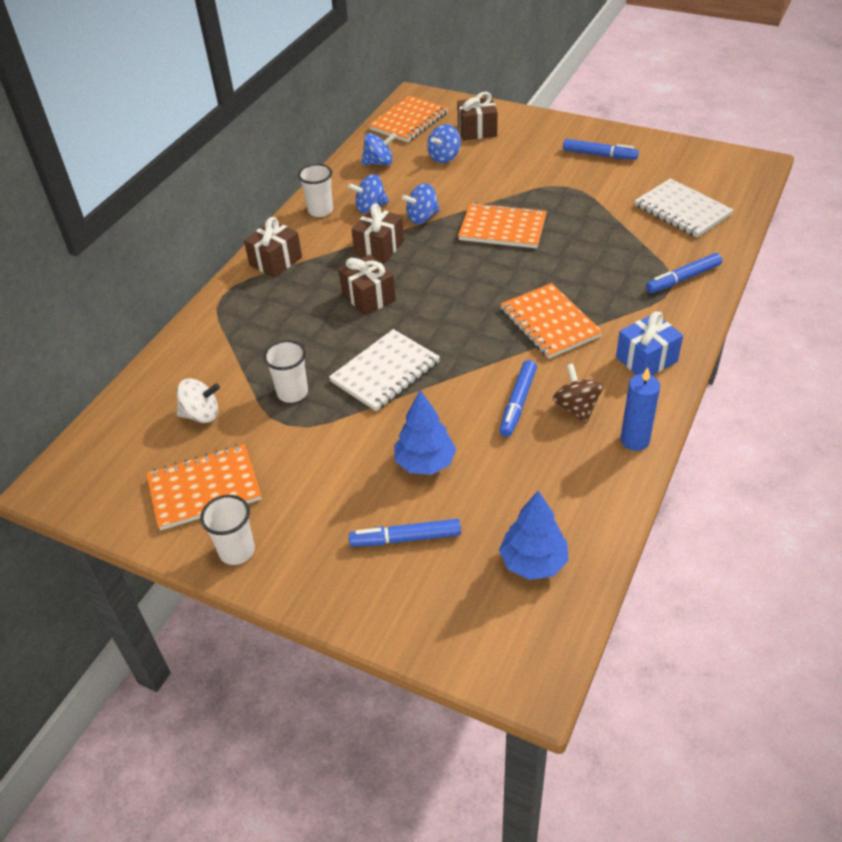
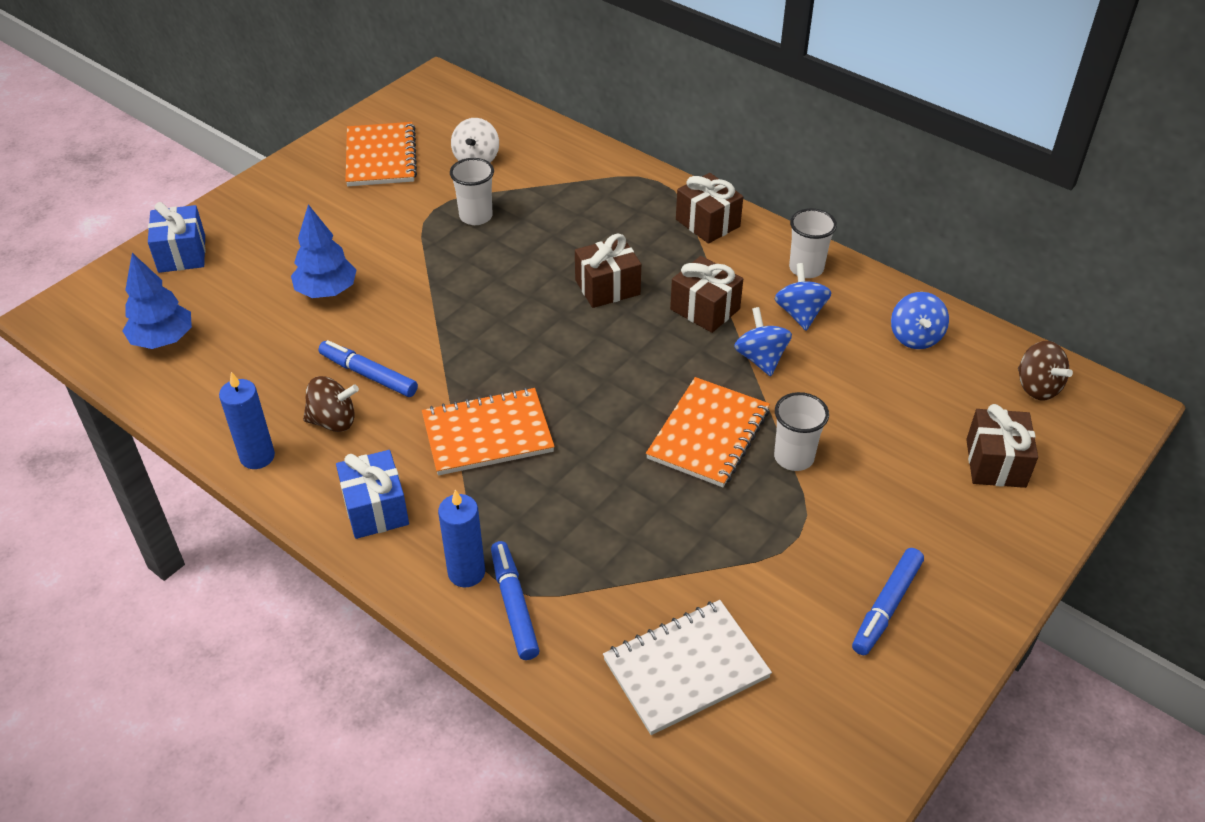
camera: 100 degrees right, 0 degrees up
(237, 551) = (300, 170): white cup -> white cup (794, 457)
(385, 372) = (472, 283): white notebook -> none
(403, 603) = (182, 254): none -> blue gift
(405, 538) = (246, 265): blue marker -> none
(409, 121) = (1037, 387): orange notebook -> brown spinning top
(444, 157) = (918, 409): blue spinning top -> none
(672, 304) = (466, 572): none -> blue candle

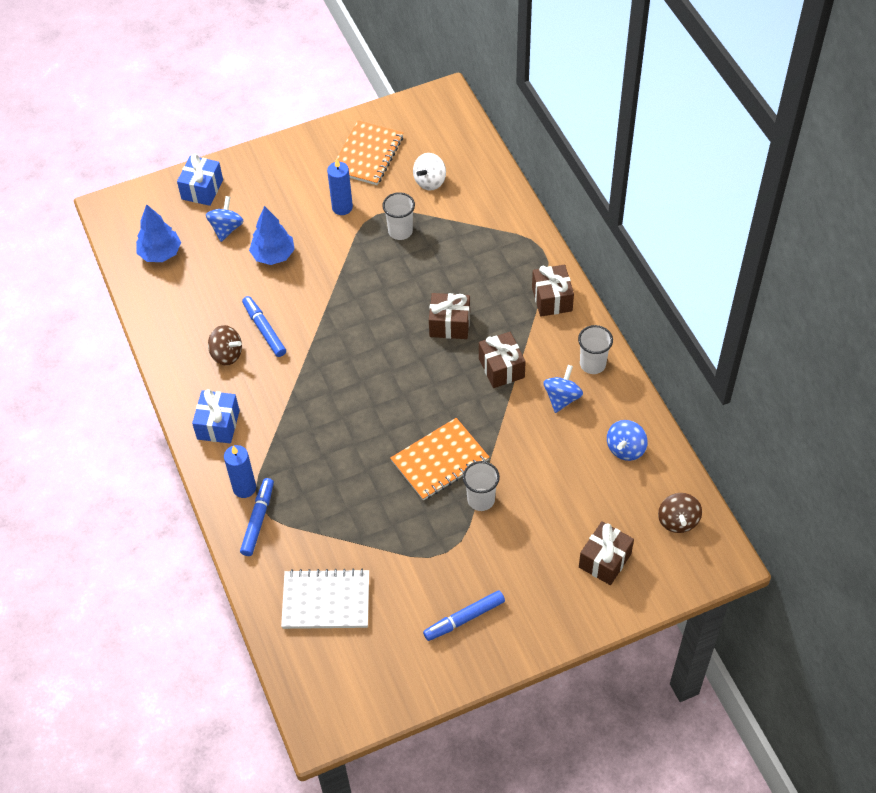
camera: 30 degrees right, 10 degrees up
(257, 457) = (172, 361): blue candle -> blue candle (342, 207)
(487, 434) = (309, 402): orange notebook -> none
(761, 358) = (511, 421): blue spinning top -> blue spinning top (226, 228)

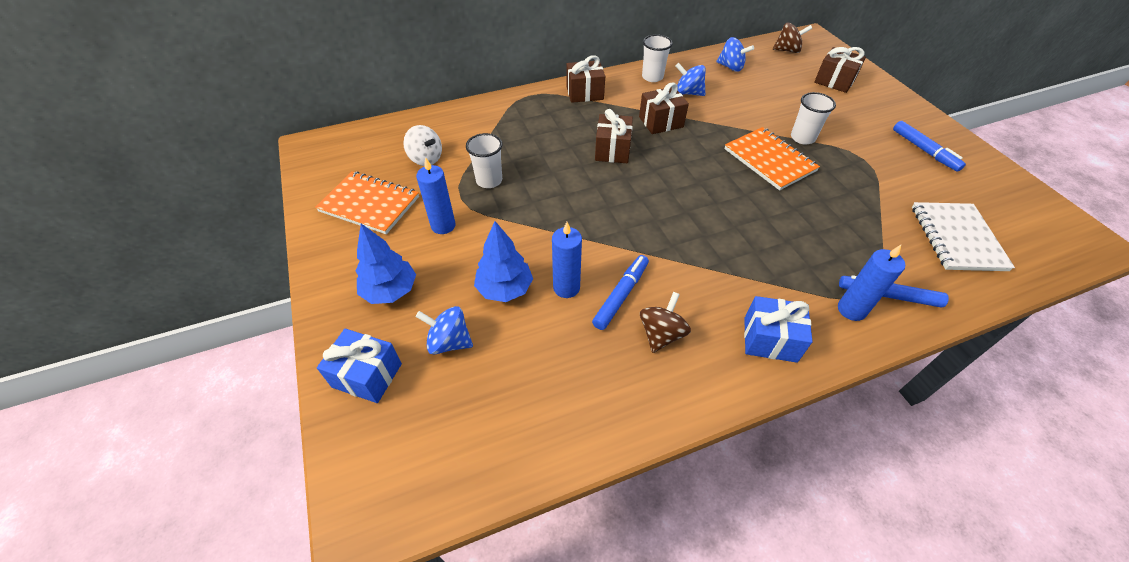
camera: 90 degrees left, 5 degrees down
(160, 253) = (479, 428): blue tree -> blue tree (390, 291)
(264, 330) = (621, 295): blue marker -> blue marker turned 150 degrees clockwise
(273, 294) = (566, 287): none -> blue candle

